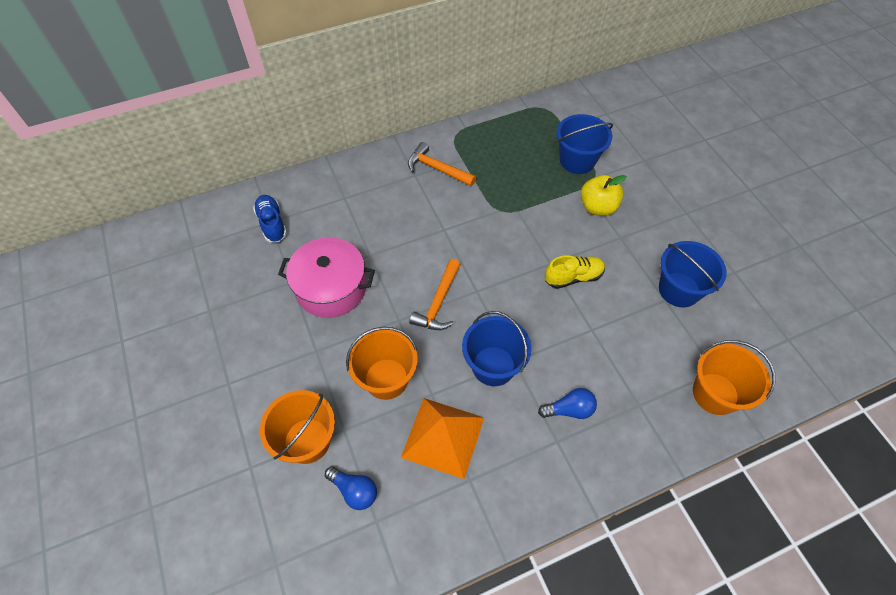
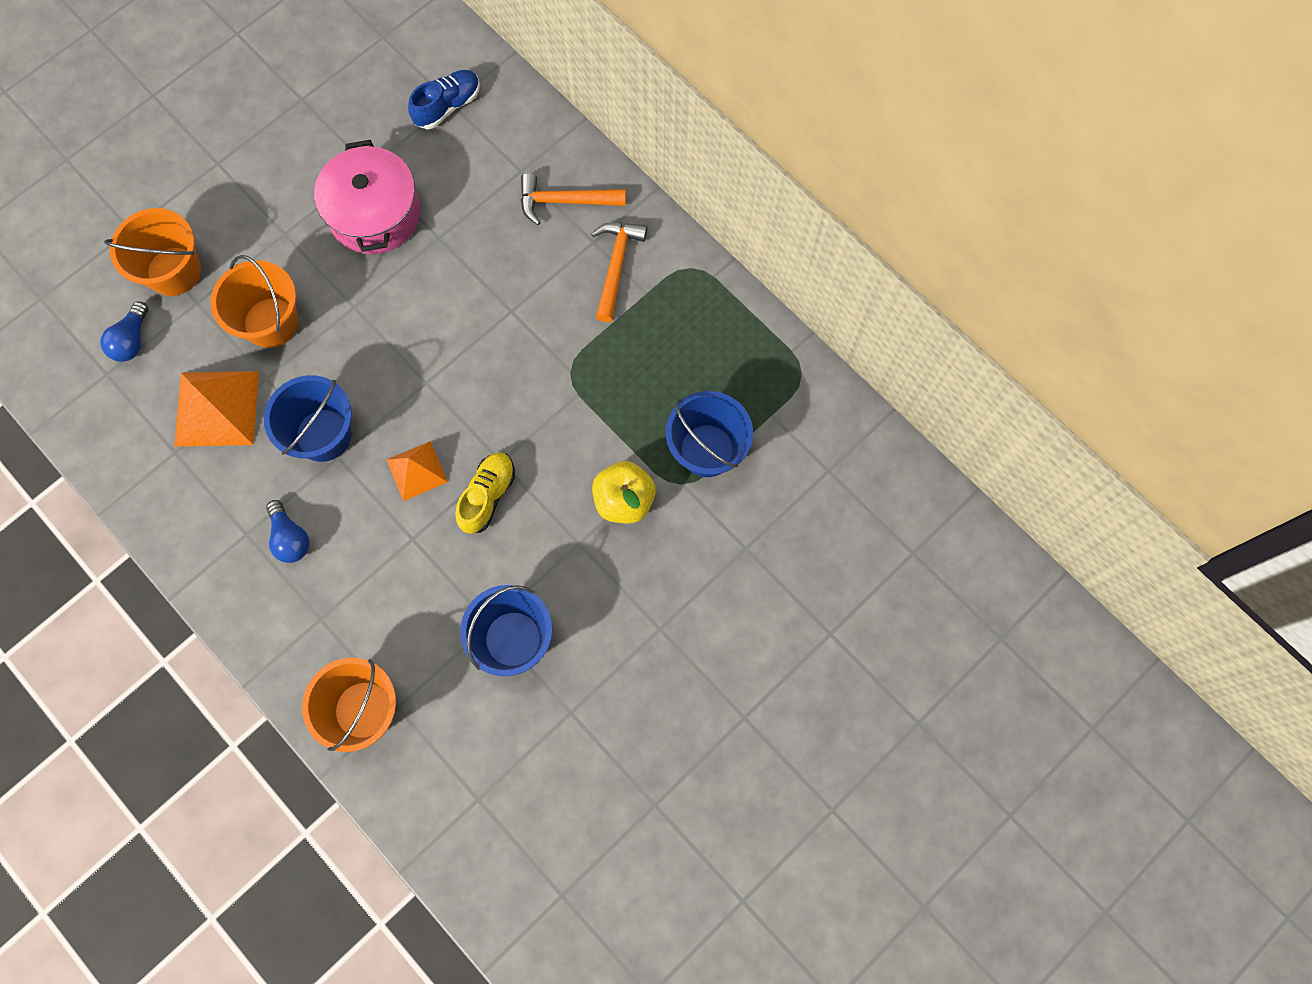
camera: 70 degrees right, 15 degrees up
(438, 302) = (393, 343): orange hammer -> orange hammer (565, 201)
(541, 313) = (417, 470): none -> orange pyramid
(573, 277) = (487, 496): yellow shoe -> yellow shoe turned 120 degrees counterclockwise

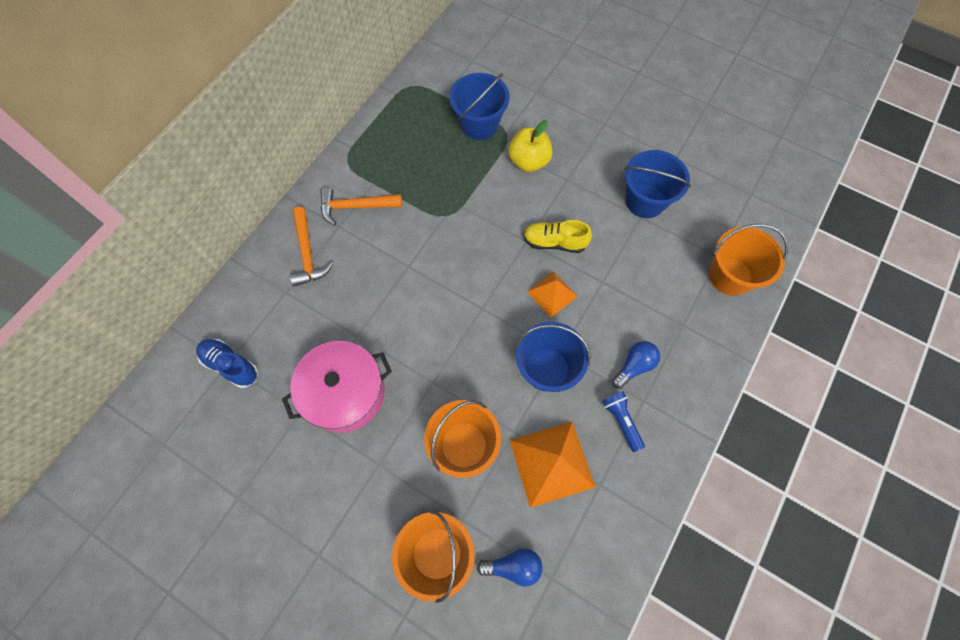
camera: 105 degrees left, 5 degrees down
(233, 499) = (621, 421): none -> blue flashlight

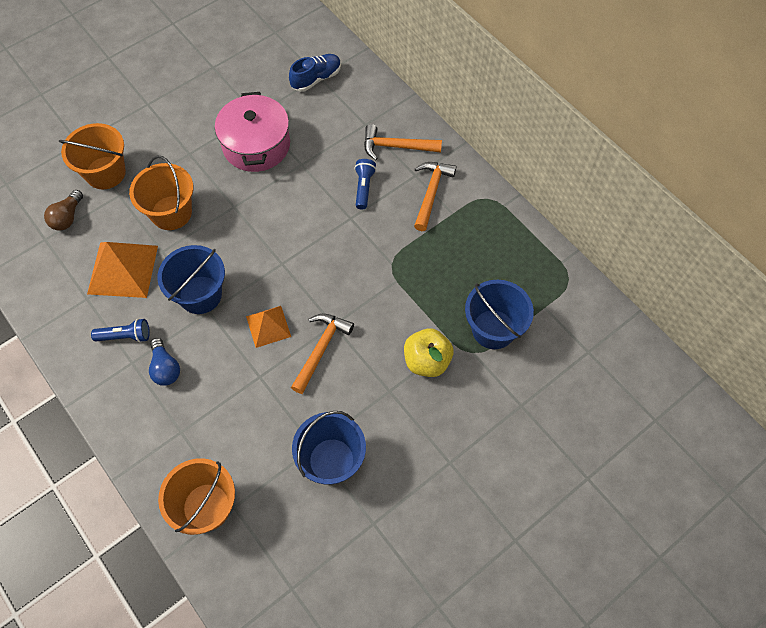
camera: 110 degrees right, 5 degrees down
(368, 266) = (364, 188): none -> blue flashlight
(513, 566) = (67, 217): blue light bulb -> brown light bulb
(554, 242) = (321, 349): yellow shoe -> orange hammer

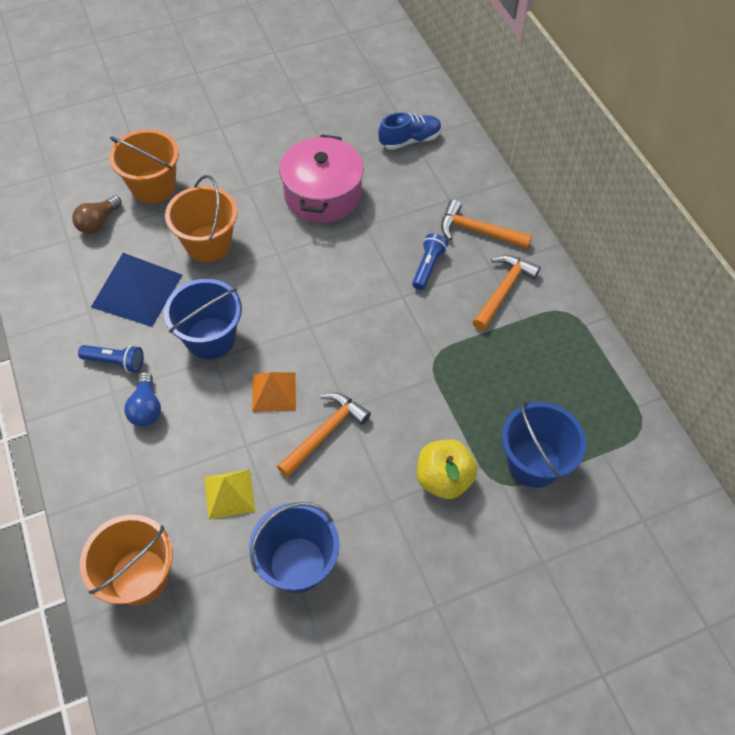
camera: 15 degrees right, 5 degrees down
(123, 269) = (137, 291): orange pyramid -> blue pyramid
(258, 420) = (229, 494): none -> yellow pyramid

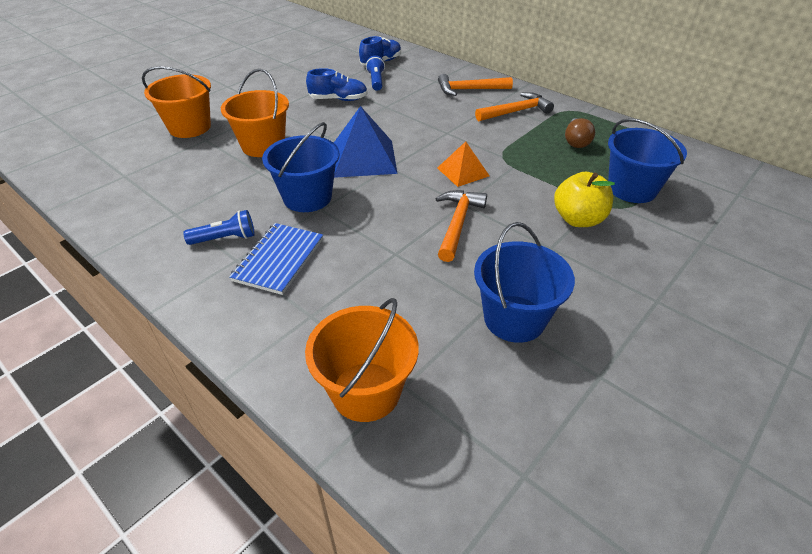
camera: 25 degrees left, 15 degrees down
(98, 223) = (150, 159): brown light bulb -> brown light bulb (576, 141)
(137, 291) = (216, 188): blue pyramid -> blue pyramid (364, 158)
(146, 408) = (279, 260): blue light bulb -> blue notebook
(229, 494) = (407, 292): yellow pyramid -> none
(274, 392) = (391, 212): orange pyramid -> orange pyramid (463, 172)
(322, 194) = (338, 99): pink pot -> blue shoe
(428, 267) = (451, 114): blue flashlight -> blue flashlight (376, 81)
(503, 291) = (516, 111): orange hammer -> orange hammer turned 60 degrees clockwise

